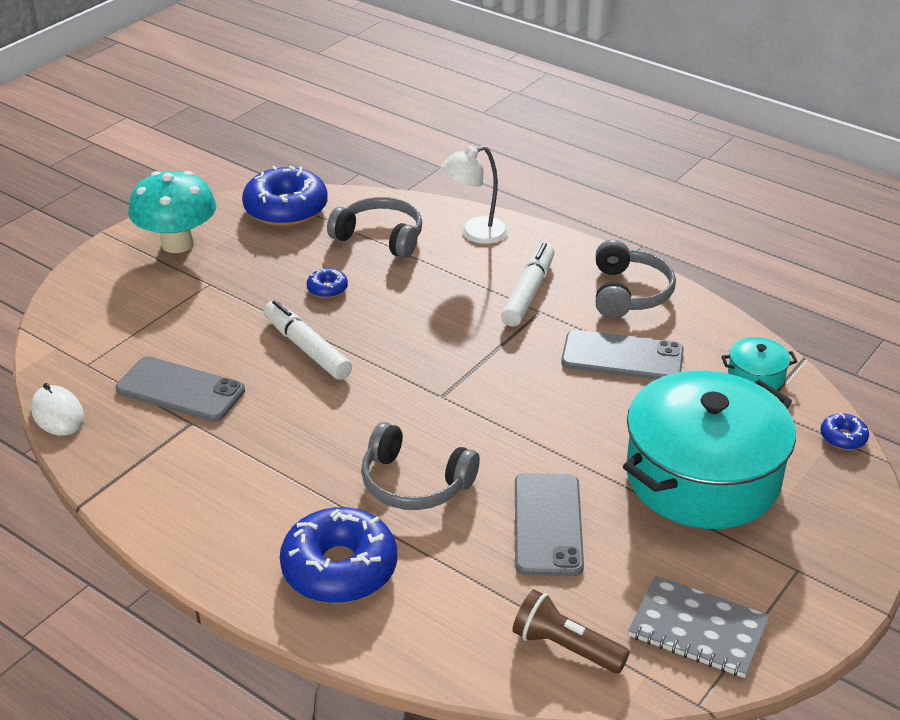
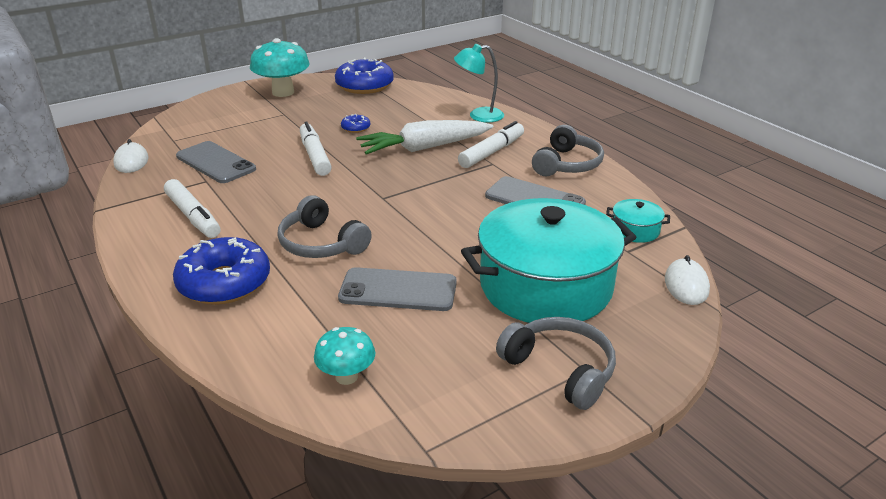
camera: 20 degrees right, 5 degrees down
(221, 483) = (193, 216): none -> white marker
(380, 237) = (413, 108): grey headphones -> grey headphones (560, 369)
(440, 304) = (424, 148): none -> white carrot
(475, 233) = (479, 116): white lamp -> turquoise lamp
(548, 524) = (398, 290): grey phone -> grey phone turned 75 degrees clockwise
(565, 647) = (346, 376): brown flashlight -> turquoise mushroom
(698, 629) = (466, 392): grey notebook -> none
(843, 437) = (686, 285): blue donut -> white mouse

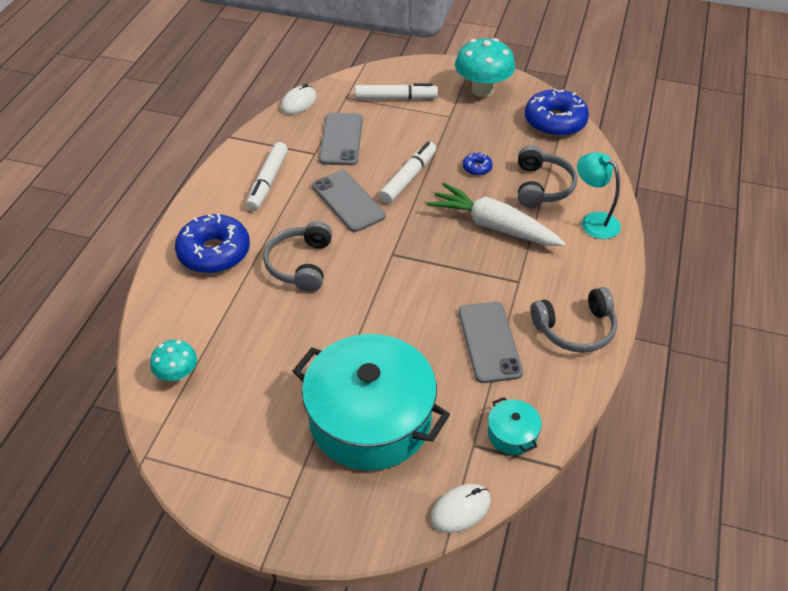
camera: 50 degrees right, 15 degrees up
(398, 290) = (286, 340): grey phone -> grey phone (348, 201)
(492, 152) = (537, 269): white marker -> white marker (395, 98)
(560, 369) = (278, 482): grey headphones -> grey headphones (542, 186)

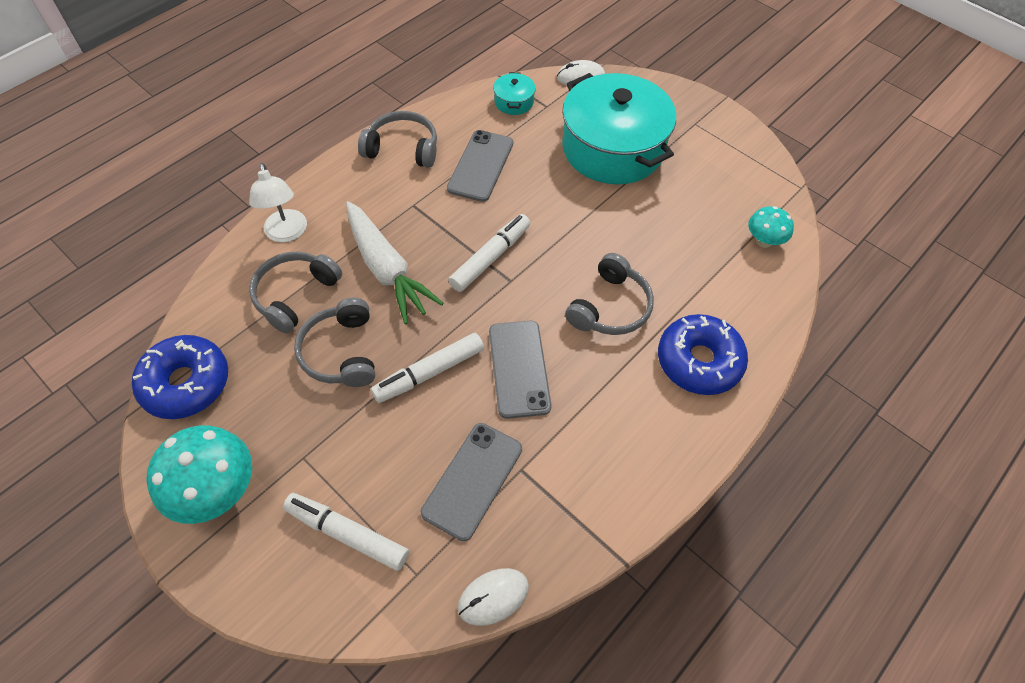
camera: 155 degrees left, 10 degrees up
(268, 182) = (602, 444): white marker -> white marker (490, 258)
(477, 168) = (341, 352): blue donut -> grey headphones
(593, 221) = (287, 233): turquoise lamp -> white lamp

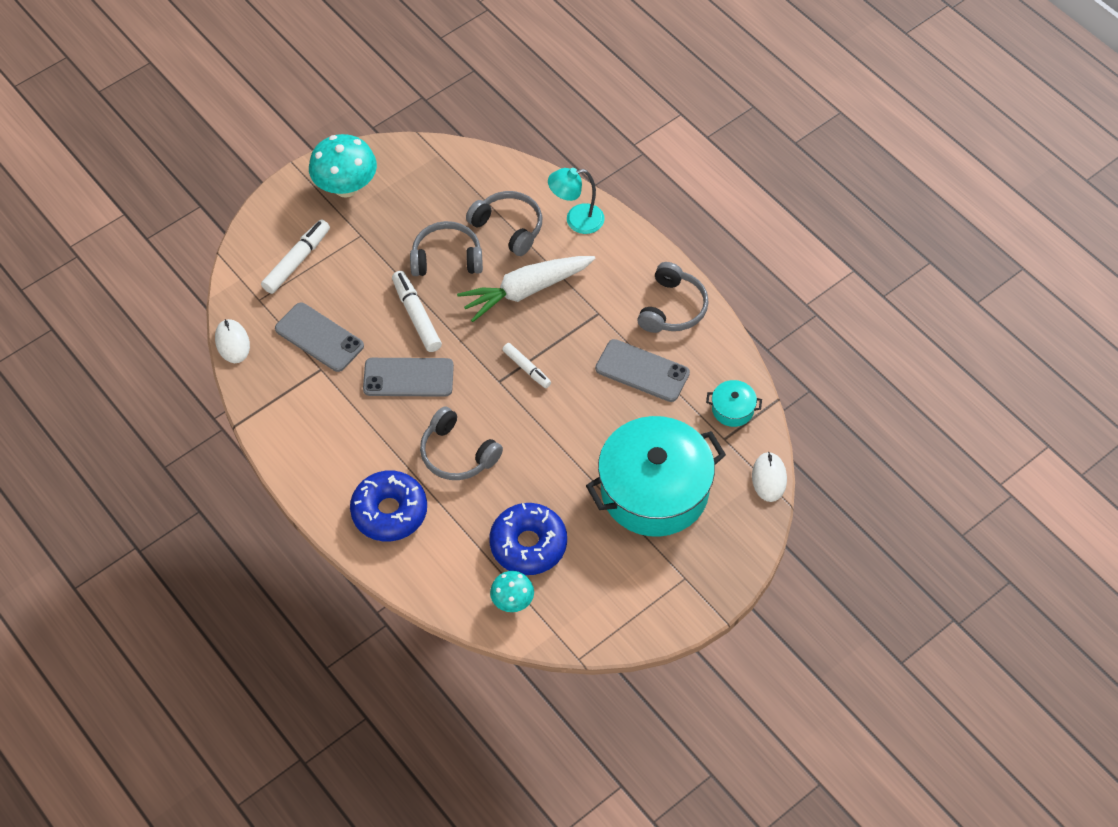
camera: 100 degrees right, 0 degrees up
(186, 383) = (437, 163): blue donut -> blue donut (528, 544)
(287, 233) = (576, 220): white lamp -> turquoise lamp
(490, 258) = (526, 368): white marker -> white marker, size x0.64

